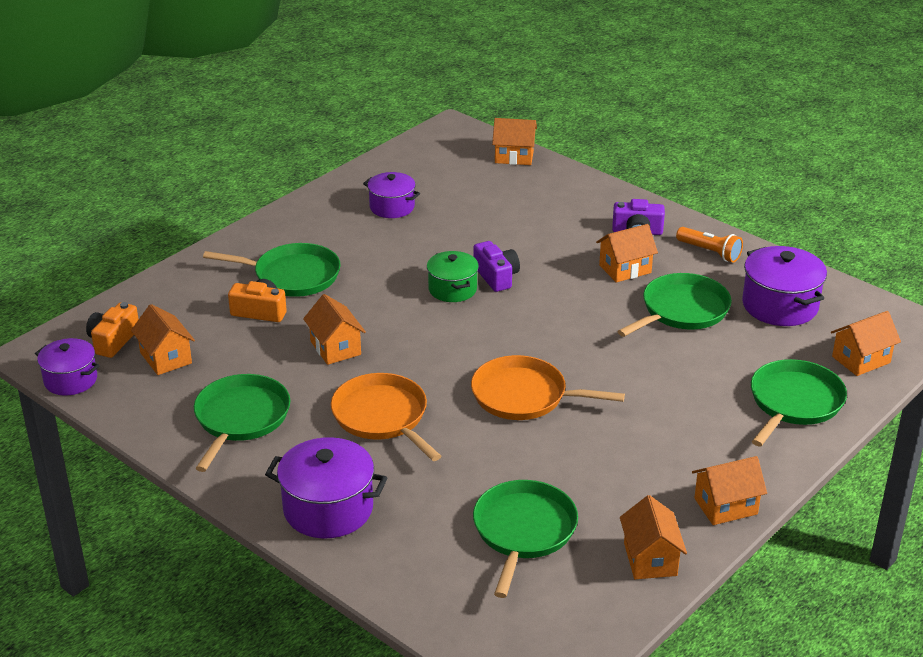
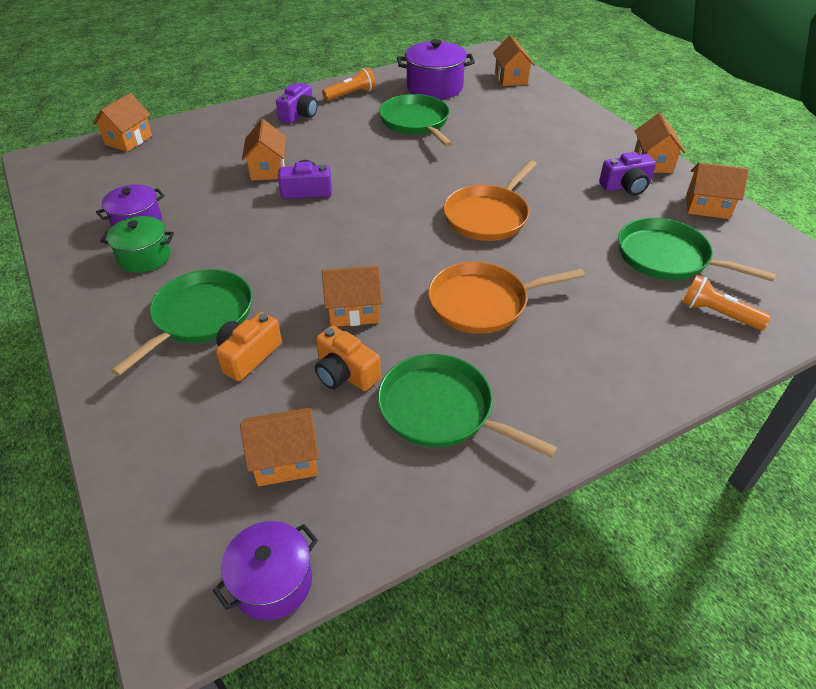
camera: 70 degrees left, 10 degrees up
(113, 340) = (210, 513): orange camera -> orange camera (345, 373)
(328, 509) = (615, 369): purple pot -> none
(442, 573) = (717, 314): none -> orange flashlight
(452, 289) = (307, 218): green pot -> green pot (144, 257)
(625, 269) = (345, 131): orange house -> orange house (268, 169)
(652, 488) = (626, 186): none -> purple camera
(794, 402) = (546, 110): green pan -> none

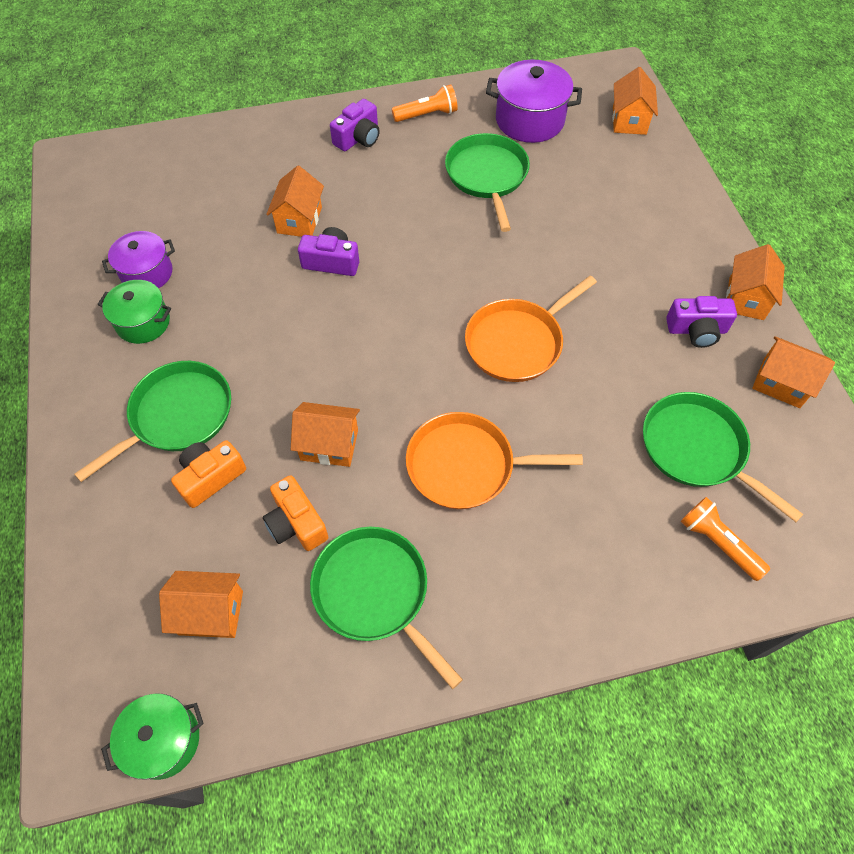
camera: 15 degrees right, 15 degrees up
(129, 140) = (165, 145): orange house -> none
(272, 582) = (164, 740): purple pot -> green pot

